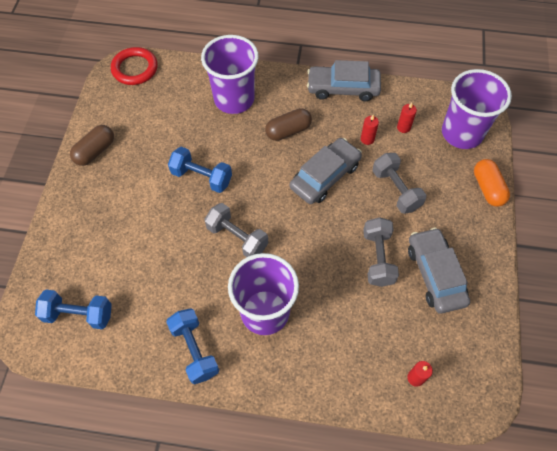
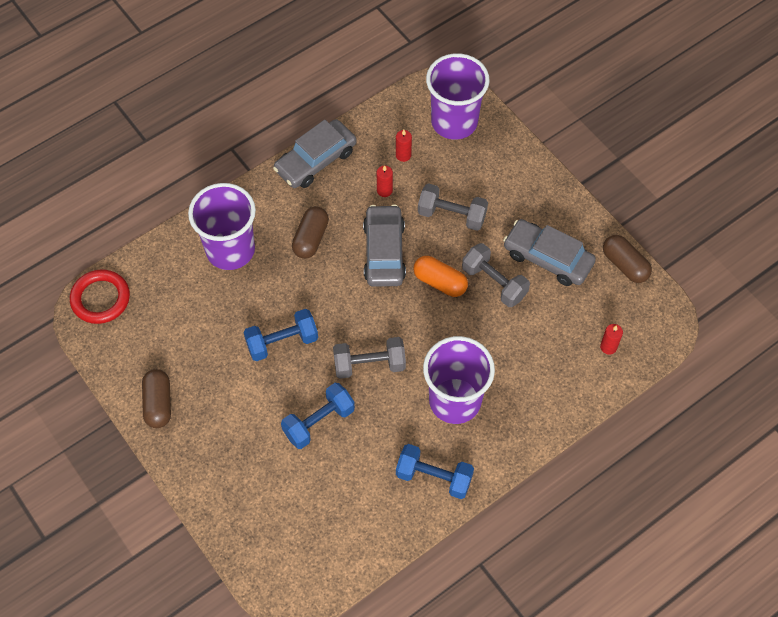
camera: 45 degrees left, 0 degrees up
(79, 314) = (312, 539): blue dumbbell -> blue dumbbell (318, 422)
(487, 188) = (518, 154): orange capsule -> orange capsule (440, 282)
(491, 330) = (625, 265): none -> brown capsule

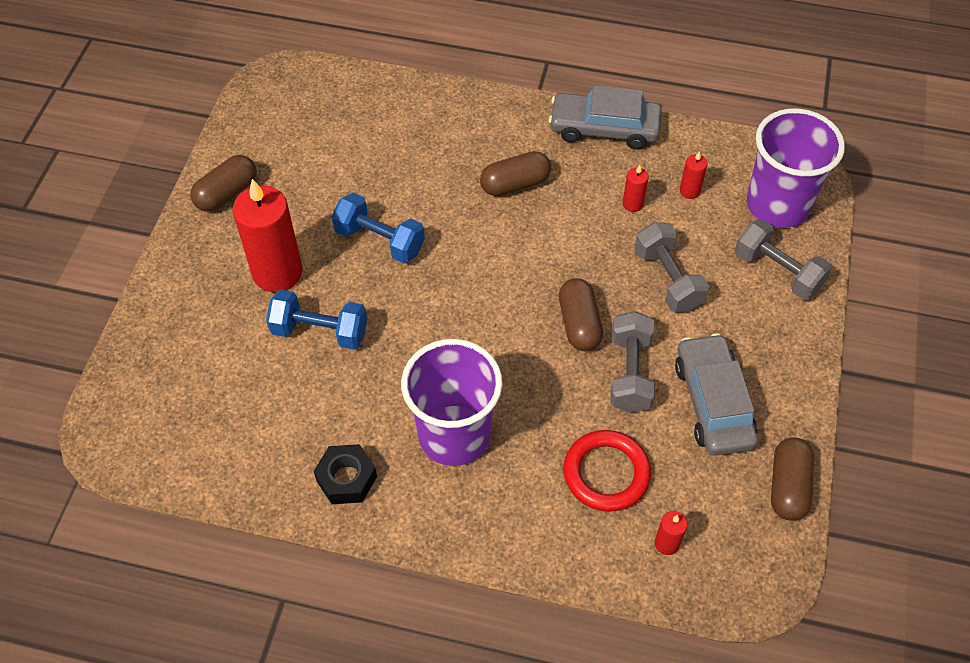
camera: 50 degrees right, 5 degrees down
(100, 299) = (295, 80): red ring -> red ring (606, 473)
(230, 250) = (438, 133): purple cup -> none
(252, 416) = (277, 272): none -> red candle
(369, 364) = (424, 329): grey dumbbell -> grey dumbbell (777, 271)
(384, 252) = (563, 252): grey car -> none
(434, 477) = (346, 479): blue dumbbell -> black nut
(440, 282) = (579, 324): orange capsule -> brown capsule

